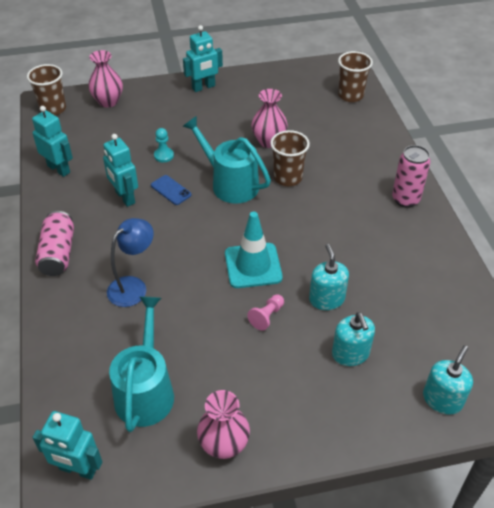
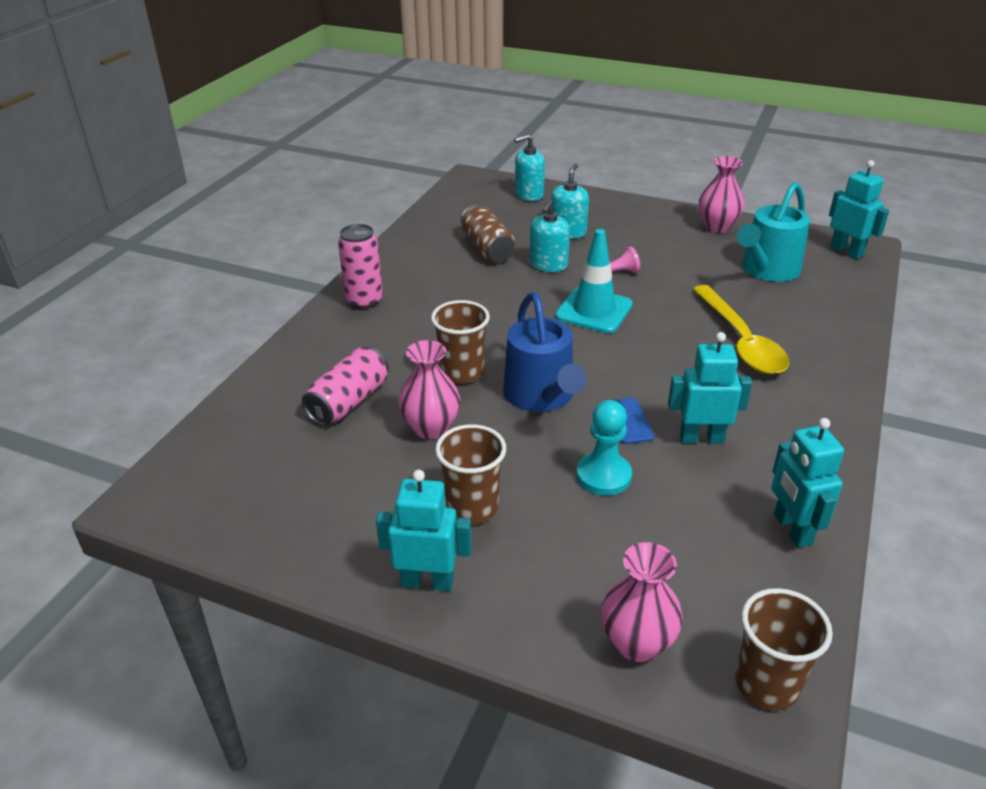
camera: 145 degrees left, 10 degrees down
(58, 253) = (825, 406): pink can -> pink can (349, 401)
(125, 197) = (701, 438): turquoise robot -> turquoise robot turned 90 degrees counterclockwise
(133, 286) = (740, 341): blue lamp -> yellow spoon
(164, 155) = (603, 476): turquoise pawn -> turquoise pawn, size x1.56
(230, 184) = (541, 396): turquoise watering can -> blue watering can
(350, 95) = (227, 443): brown cup -> brown cup (472, 508)
(391, 294) = (487, 248): none -> brown can

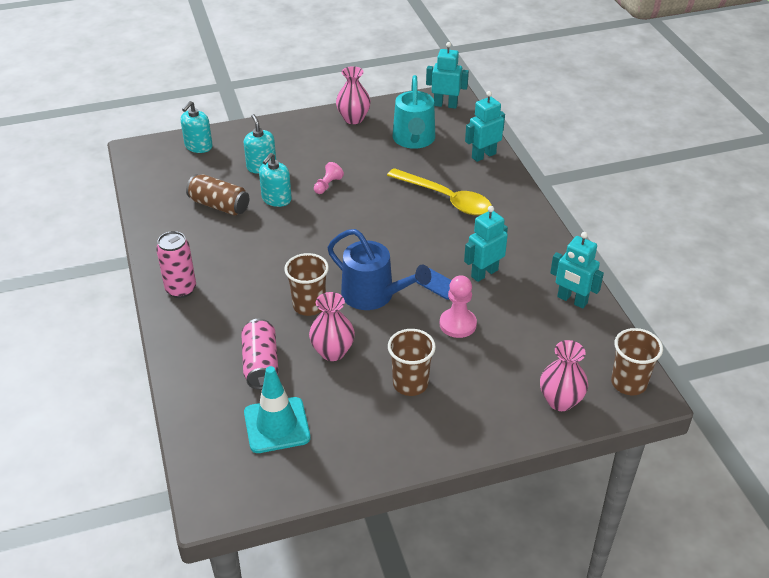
camera: 40 degrees left, 5 degrees up
(427, 582) = (433, 437): turquoise robot -> turquoise robot (483, 155)
(548, 265) = (276, 199): turquoise soap dispenser -> turquoise soap dispenser turned 45 degrees clockwise
(594, 310) = (342, 220): turquoise traffic cone -> turquoise traffic cone (277, 425)
(603, 476) = (457, 324): turquoise pawn -> pink pawn

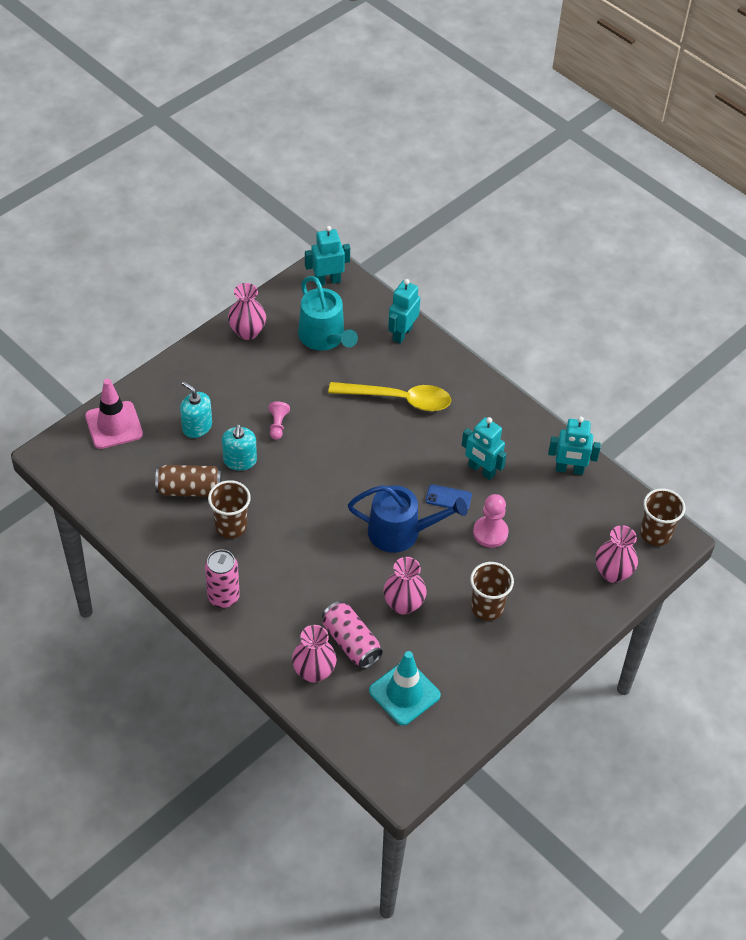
camera: 30 degrees left, 10 degrees up
(198, 146) = (114, 425): turquoise soap dispenser -> pink traffic cone
(209, 375) = (314, 672): none -> pink vase
(309, 306) = (352, 566): brown cup -> brown cup (231, 526)
(484, 273) = (481, 470): turquoise robot -> turquoise robot turned 75 degrees counterclockwise

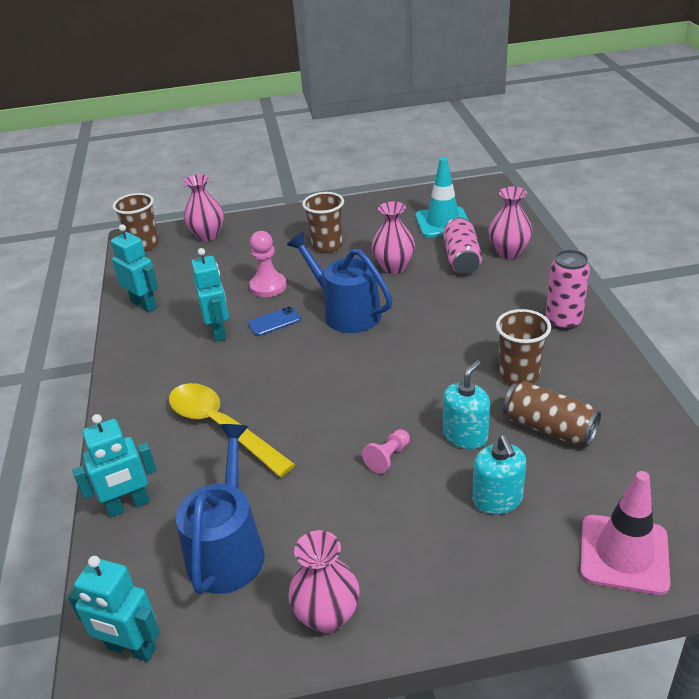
camera: 140 degrees left, 15 degrees down
(324, 337) = (228, 549): turquoise watering can -> blue watering can
(448, 498) = (274, 322): blue phone -> blue phone turned 75 degrees counterclockwise

